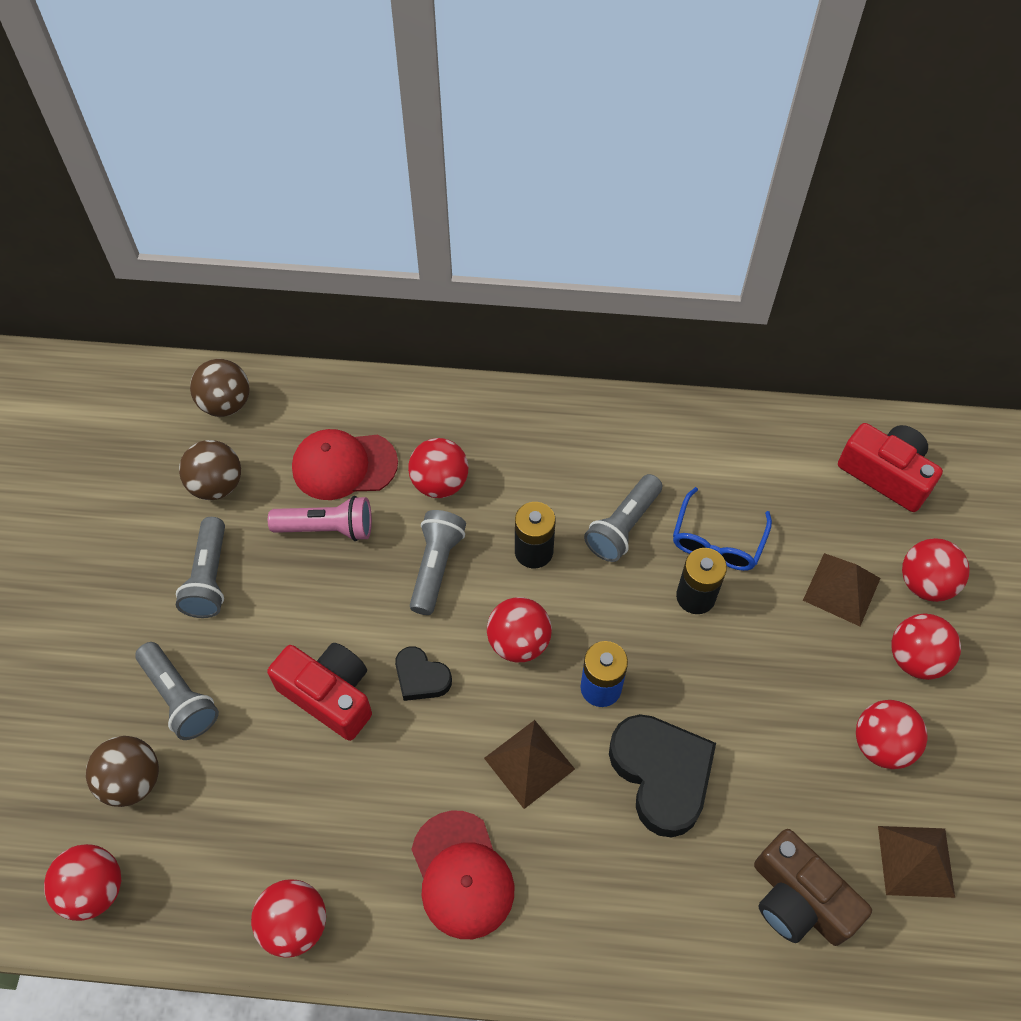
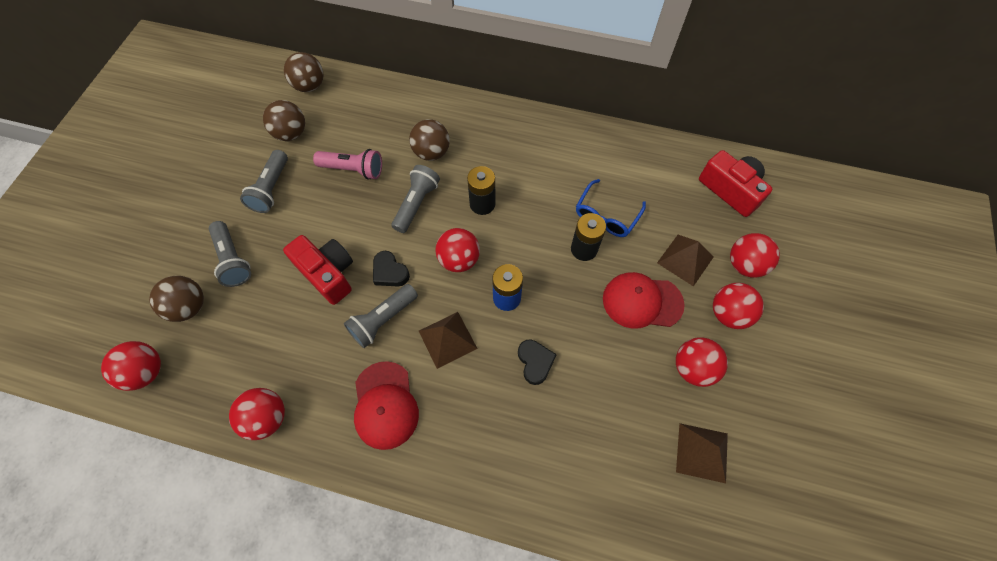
camera: 10 degrees right, 5 degrees up
(344, 466) = (373, 133): red cap -> red cap (642, 301)
(440, 483) = (431, 153): red ball -> brown ball
(623, 526) = (545, 197): grey flashlight -> grey flashlight (383, 320)
(661, 775) = (535, 362): black heart -> black heart, size x0.53
(798, 899) = (612, 464): brown camera -> none

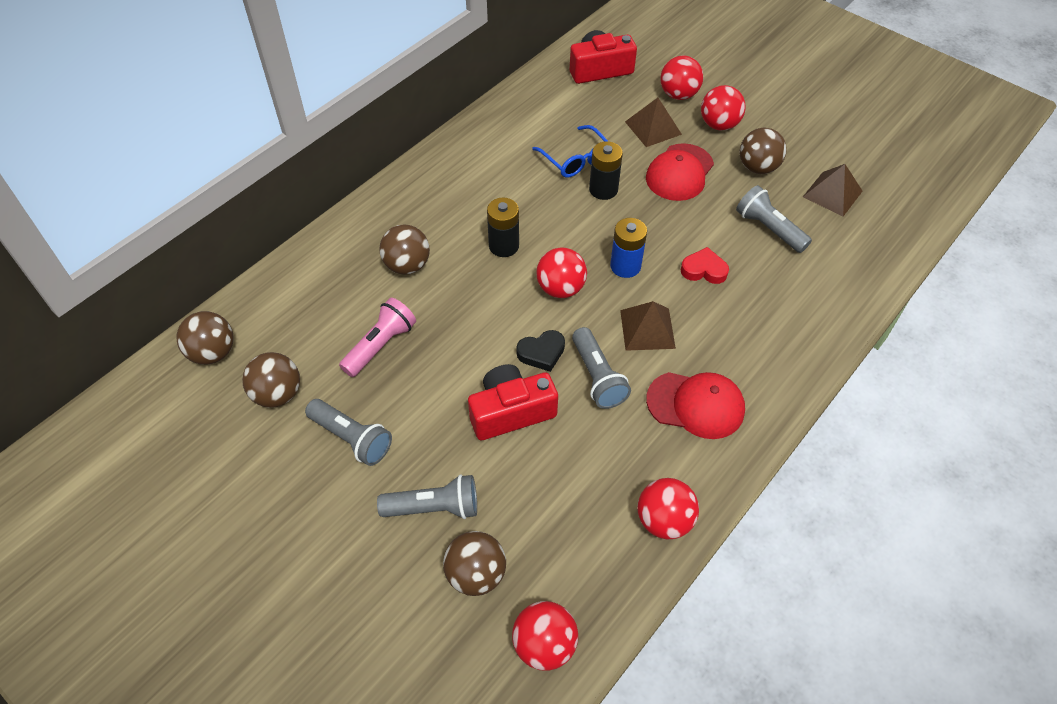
camera: 65 degrees left, 10 degrees down
(416, 204) = (468, 301): grey flashlight -> grey flashlight (769, 229)
(535, 362) = (704, 270): black heart -> red heart
(693, 368) = (757, 167): red ball -> brown ball

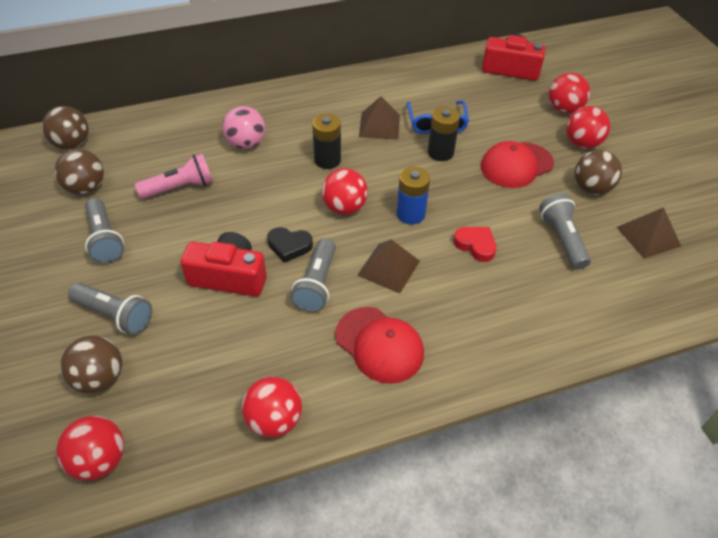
camera: 30 degrees right, 5 degrees down
(407, 265) = (246, 144): brown ball -> pink ball
(653, 128) = (521, 125): brown pyramid -> brown pyramid (379, 125)

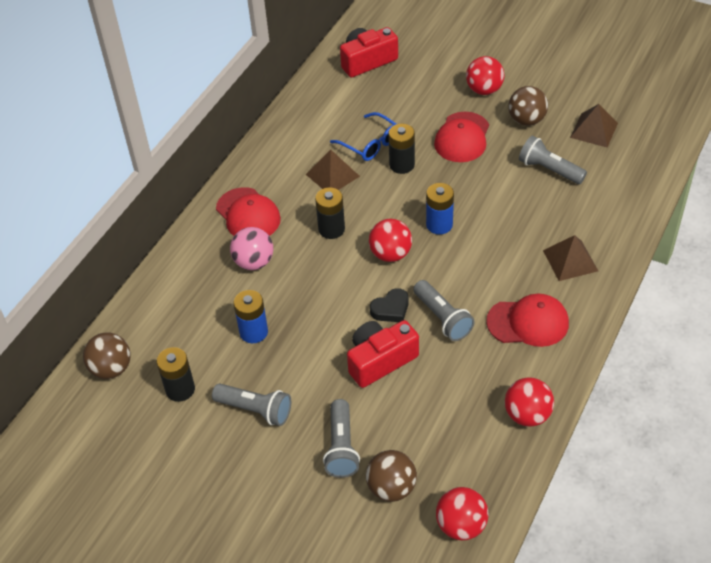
camera: 40 degrees left, 0 degrees up
(86, 188) = (180, 389): brown ball -> black battery
(115, 315) = (341, 447): grey flashlight -> grey flashlight turned 105 degrees clockwise
(180, 188) = (253, 332): pink flashlight -> blue battery
(287, 112) = (248, 214): none -> red cap
(388, 268) = (472, 271): brown pyramid -> brown pyramid (570, 260)
(475, 245) = (505, 214): red heart -> none
(564, 109) = (442, 70): red ball -> none

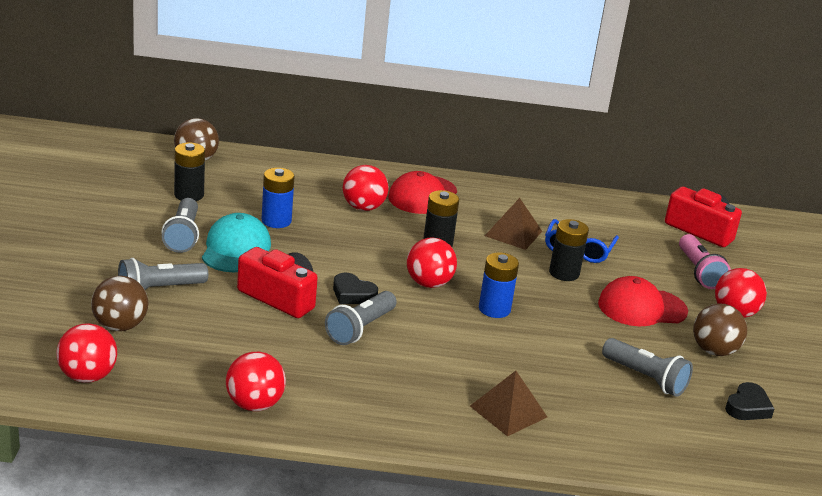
camera: 60 degrees right, 20 degrees down
(254, 262) = (363, 207): pink ball -> red ball
(292, 374) = (236, 249): none -> turquoise cap
(425, 87) = (699, 272): none -> pink flashlight
(528, 322) = (390, 389): red cap -> none
(549, 170) = (645, 378): grey flashlight -> grey flashlight turned 120 degrees clockwise
(594, 130) = (747, 407): brown pyramid -> black heart

